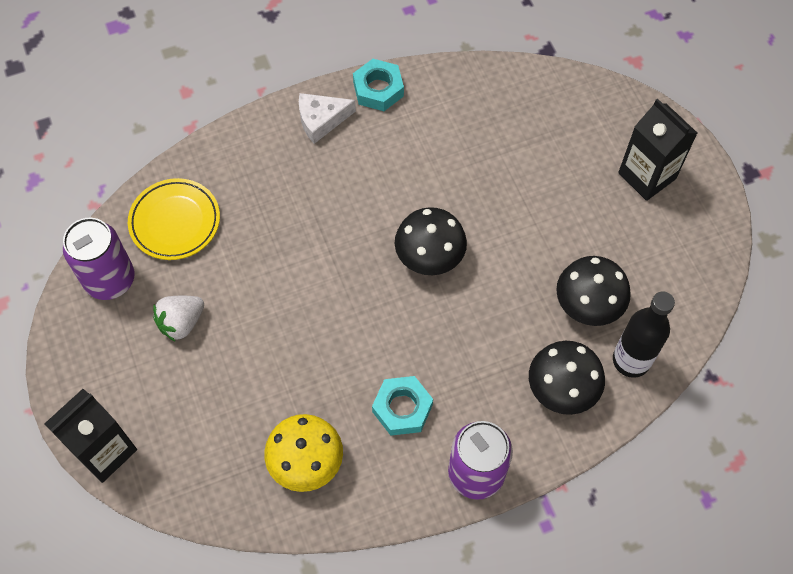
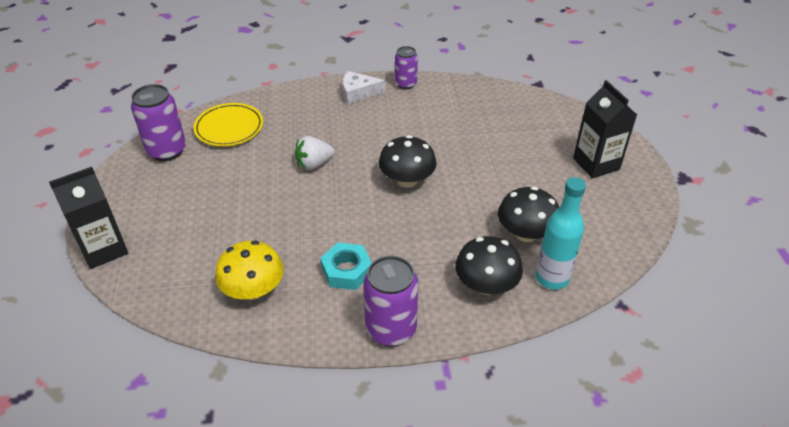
camera: 15 degrees right, 20 degrees down
(181, 323) = (203, 184): white strawberry -> white strawberry (314, 164)
(378, 89) = (405, 84): turquoise nut -> purple can
(631, 360) = (552, 278): black bottle -> turquoise bottle

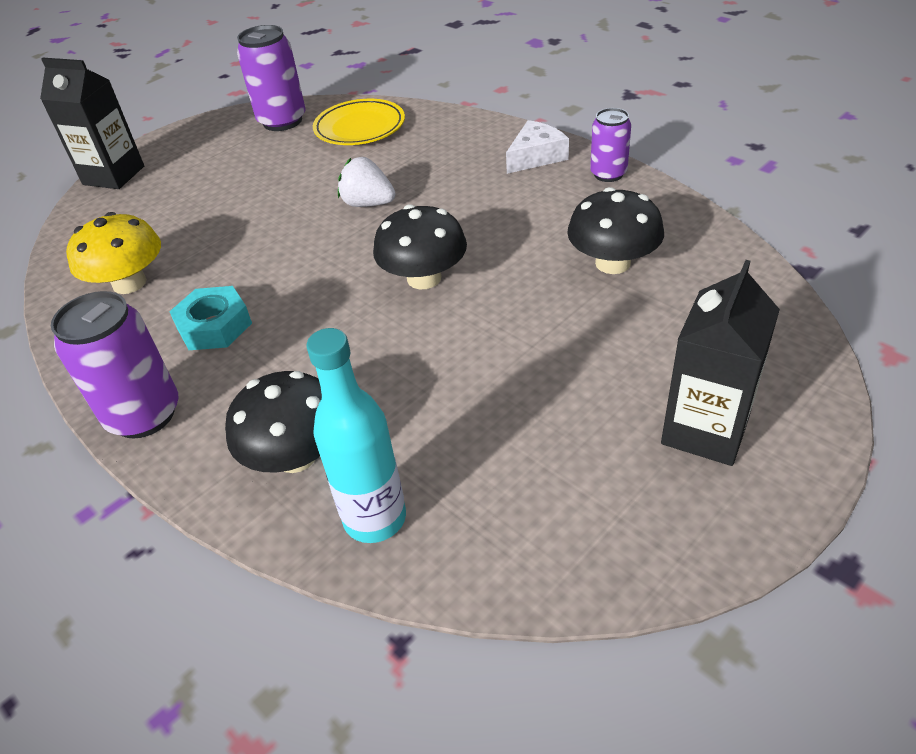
camera: 55 degrees right, 0 degrees up
(358, 93) = (536, 156): white cheese -> white cheese turned 90 degrees clockwise
(525, 233) = (442, 438): black mushroom -> black mushroom (612, 263)

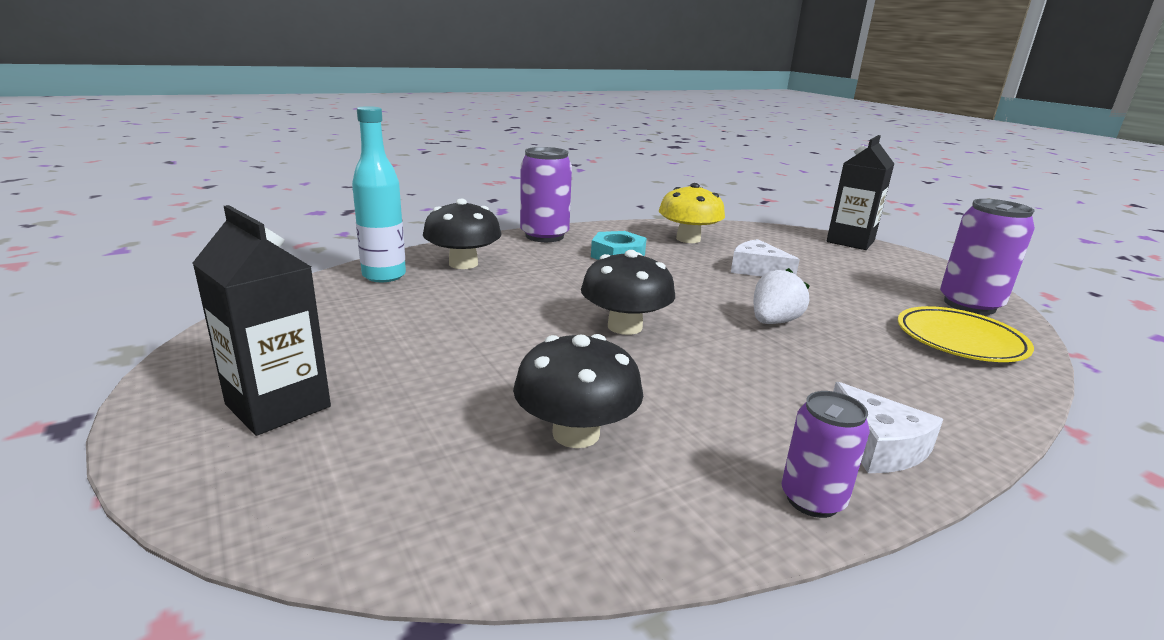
camera: 100 degrees right, 20 degrees down
(232, 224) = (757, 270): none -> white cheese

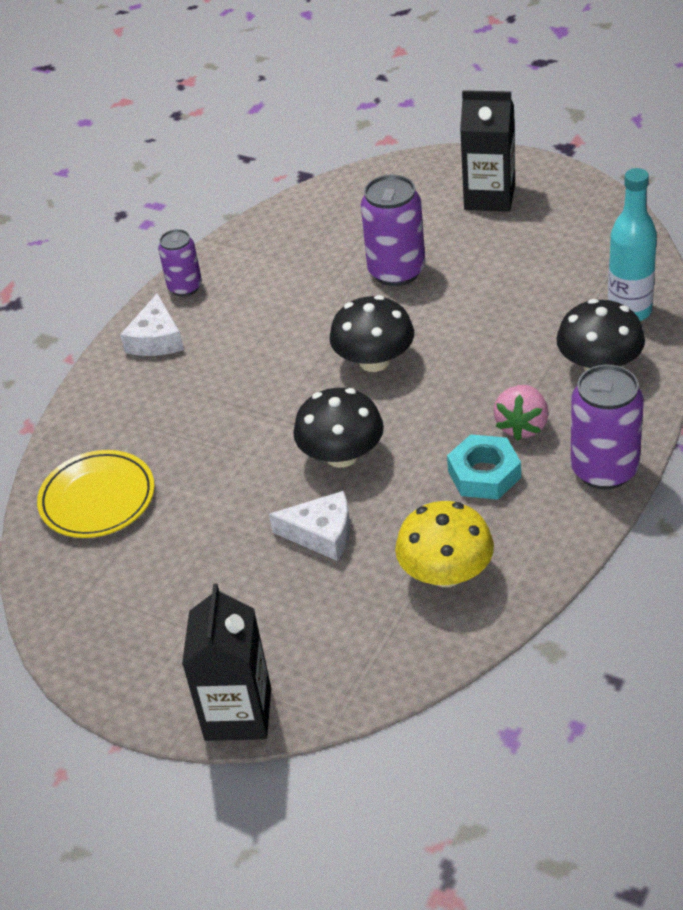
camera: 155 degrees right, 20 degrees up
(562, 261) = (522, 426): none -> pink strawberry
(576, 433) = (324, 261): black mushroom -> black mushroom (342, 455)
(773, 322) = (263, 436): white strawberry -> none
(878, 445) = (156, 339): white cheese -> white cheese turned 120 degrees counterclockwise
(969, 305) = (81, 585): purple can -> purple can (396, 271)

